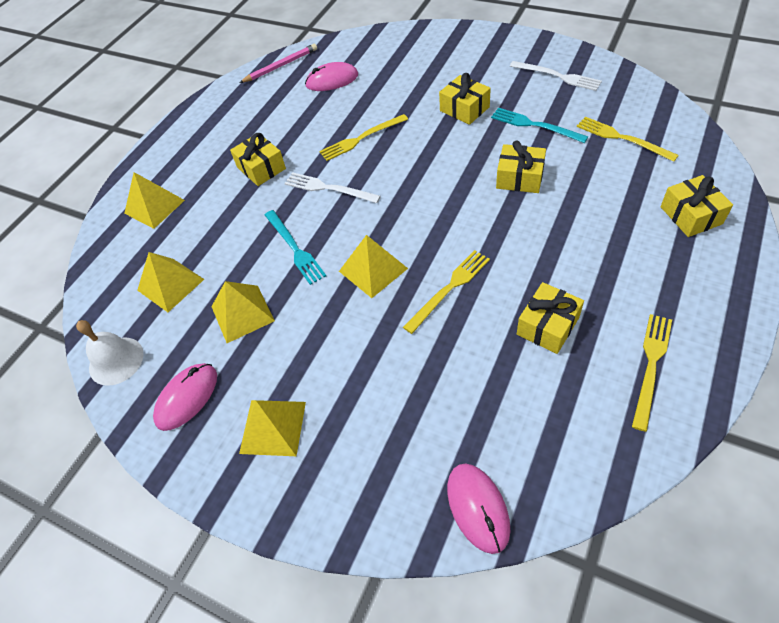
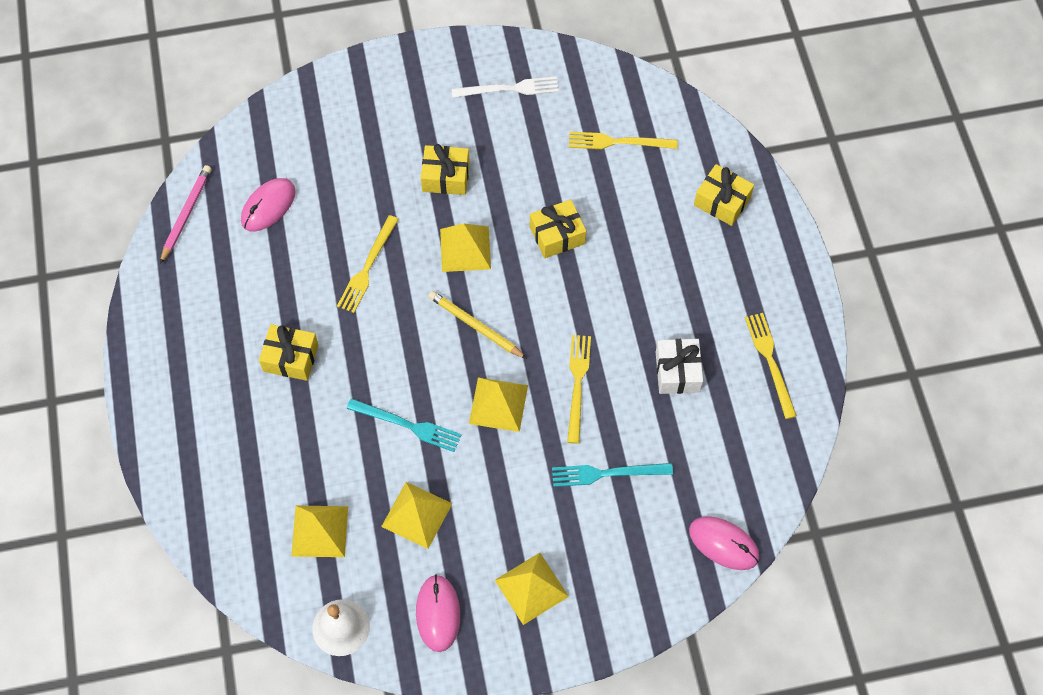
camera: 45 degrees left, 10 degrees up
(154, 206) = (215, 464): yellow pyramid -> yellow pyramid (465, 249)
(328, 188) = (384, 343): white fork -> none
(403, 208) = (475, 326): none -> yellow pencil
(534, 125) = (529, 165): turquoise fork -> turquoise fork (607, 473)
(547, 326) = (677, 372): yellow gift -> white gift

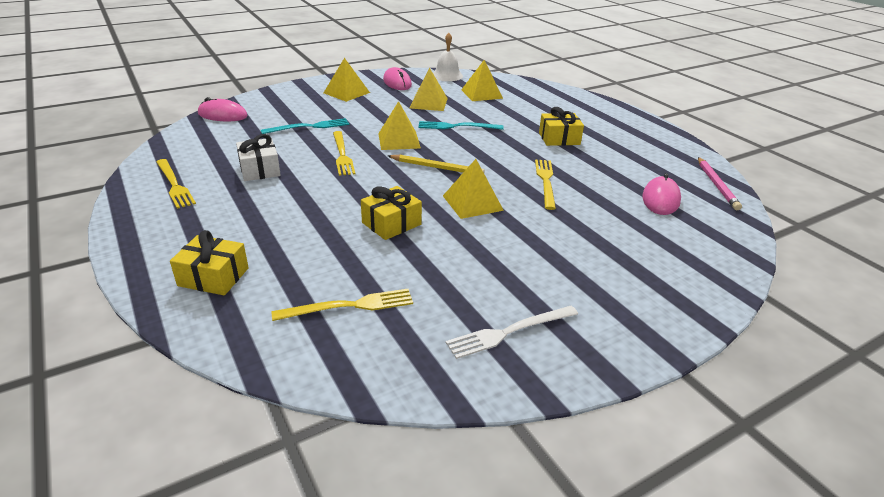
camera: 160 degrees right, 30 degrees down
(446, 177) = (525, 243): yellow gift -> none

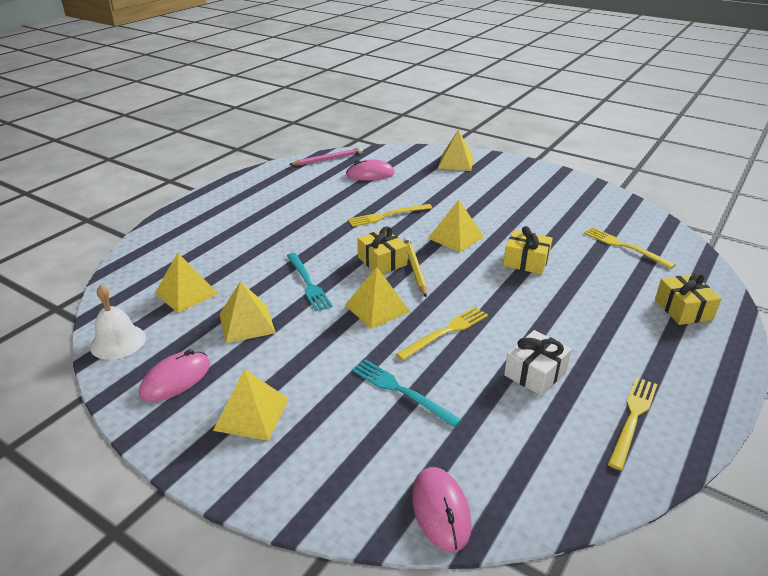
camera: 115 degrees left, 0 degrees up
(509, 332) = (571, 197): white fork -> none
(559, 138) = (292, 224): yellow gift -> yellow gift (382, 261)
(684, 273) = (456, 162): none -> yellow pyramid

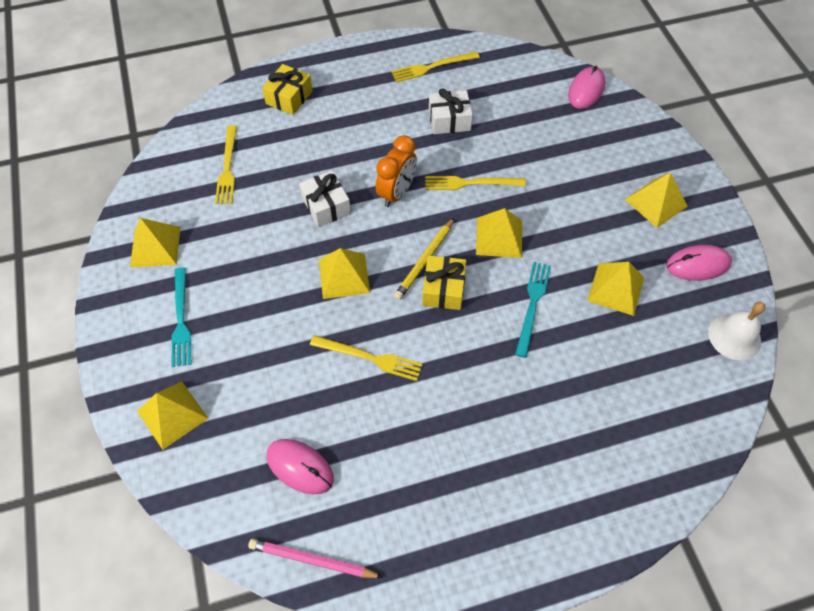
camera: 140 degrees left, 25 degrees up
(186, 293) = (652, 365): yellow pyramid -> yellow pyramid (155, 246)
(401, 391) = (546, 160): turquoise fork -> turquoise fork (181, 320)
(492, 294) = (396, 193): none -> orange clock
(526, 261) = (326, 206): yellow gift -> white gift

